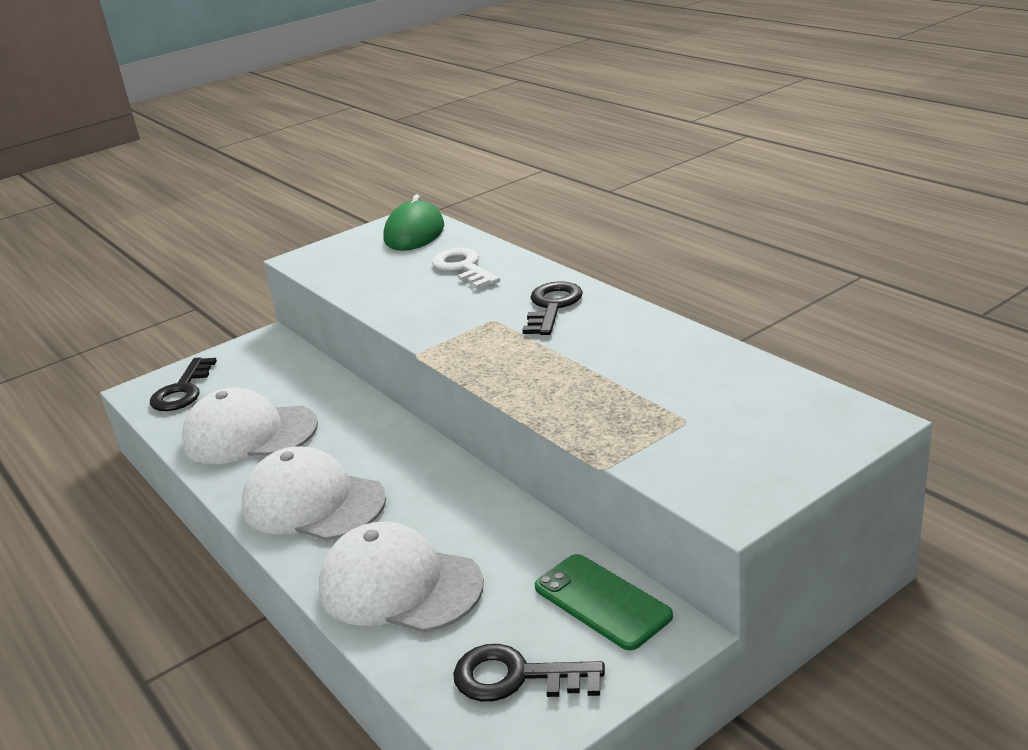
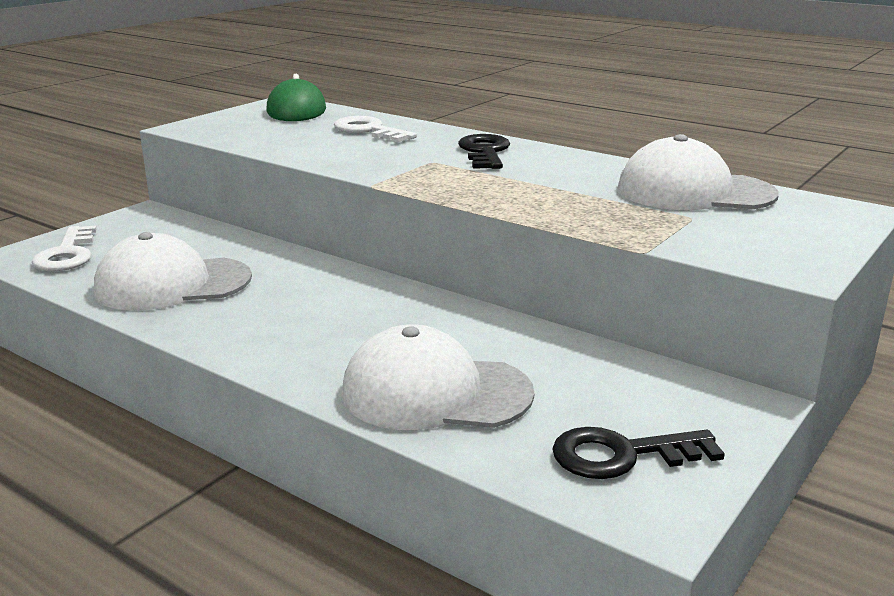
camera: 20 degrees left, 5 degrees down
(183, 390) = (67, 254): black key -> white key
(313, 503) = (286, 333): white cap -> white cap (694, 192)
(602, 602) = (661, 386): green phone -> none

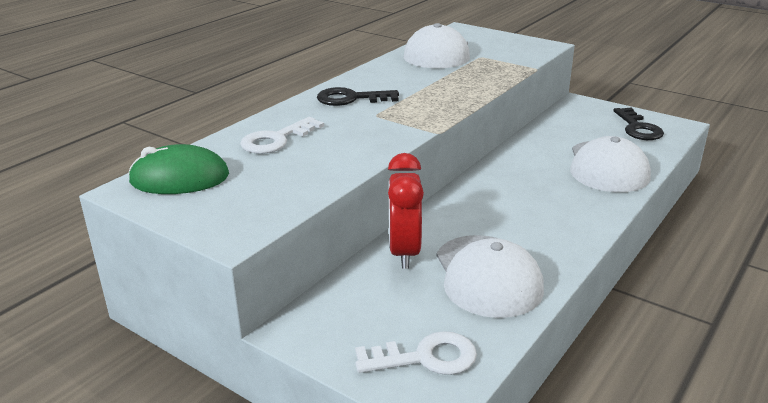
camera: 90 degrees left, 5 degrees up
(241, 249) = (404, 252): none -> red clock

